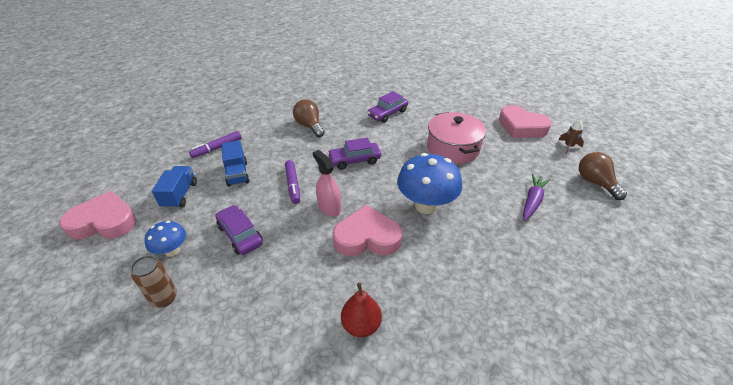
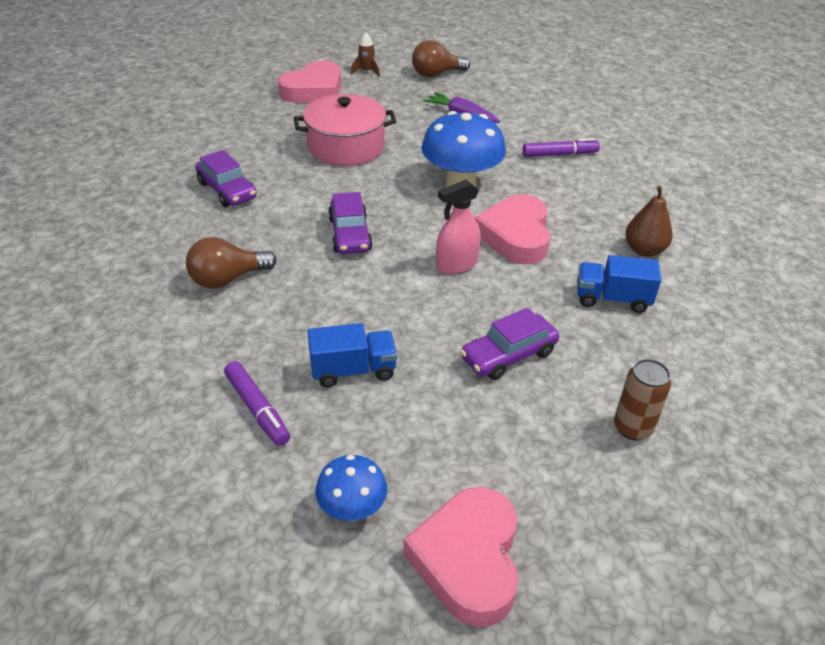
camera: 85 degrees left, 0 degrees up
(172, 251) = (542, 434): blue mushroom -> blue mushroom (352, 509)
(180, 195) = (401, 448): blue truck -> blue truck (612, 299)
(293, 185) = (398, 300): purple marker -> purple marker (559, 154)
(361, 325) = (644, 250): red pear -> brown pear

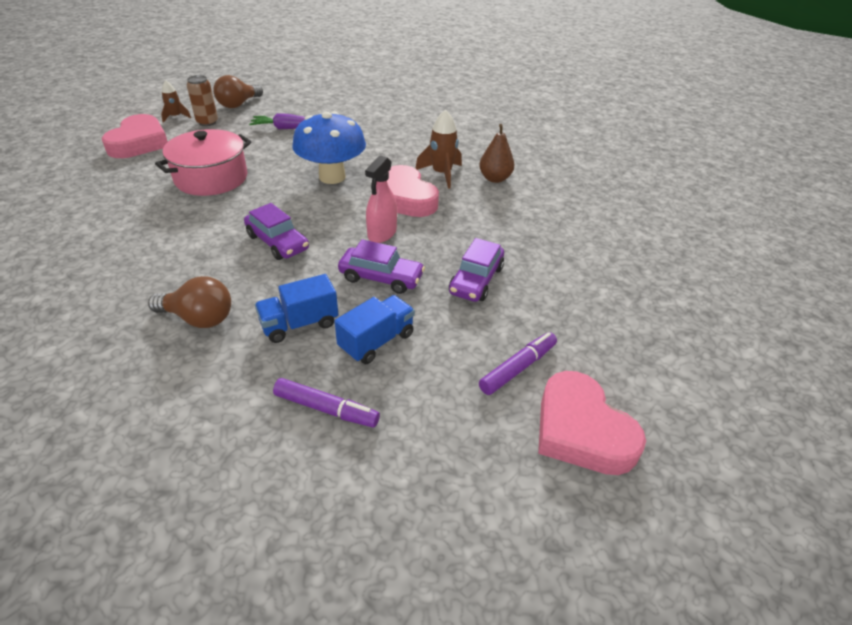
camera: 35 degrees left, 0 degrees up
(227, 190) = (129, 247): purple car -> purple car (381, 278)
(227, 279) = (199, 318): brown light bulb -> brown light bulb turned 105 degrees counterclockwise
(352, 509) = (473, 443): blue mushroom -> none
(559, 154) = (384, 135): purple marker -> purple marker (518, 368)
(584, 222) = (441, 174): none -> brown rocket
(612, 299) = (505, 216): blue truck -> blue truck (299, 324)
(632, 427) = (592, 291): brown can -> brown can (207, 122)

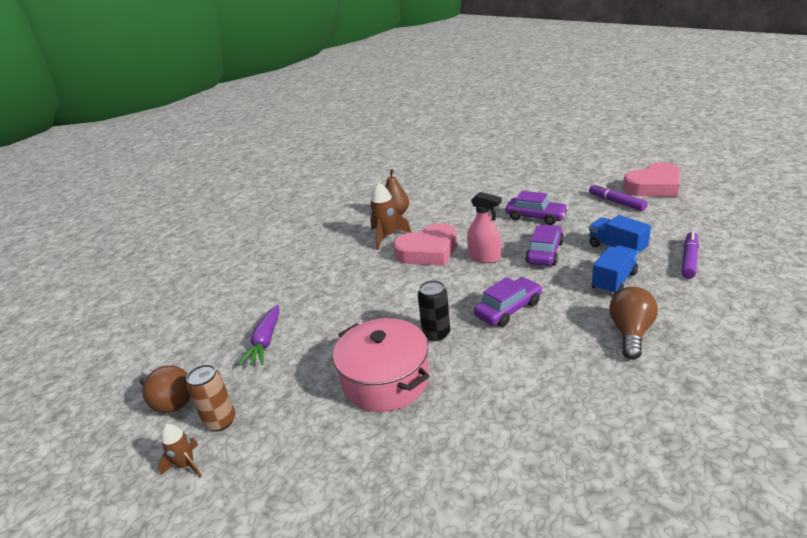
camera: 80 degrees left, 10 degrees down
(139, 143) = (270, 485): pink heart -> none
(258, 201) = (436, 333): none -> black can
(299, 324) = (614, 281): blue truck -> blue truck turned 120 degrees counterclockwise
(332, 177) = (388, 293): blue mushroom -> none

